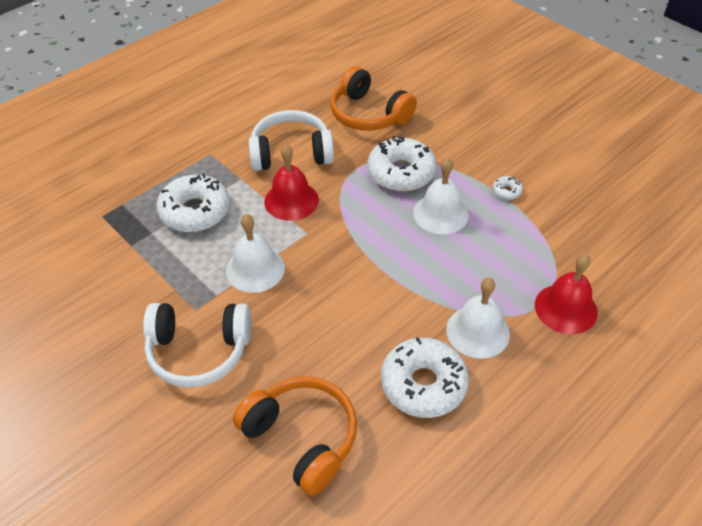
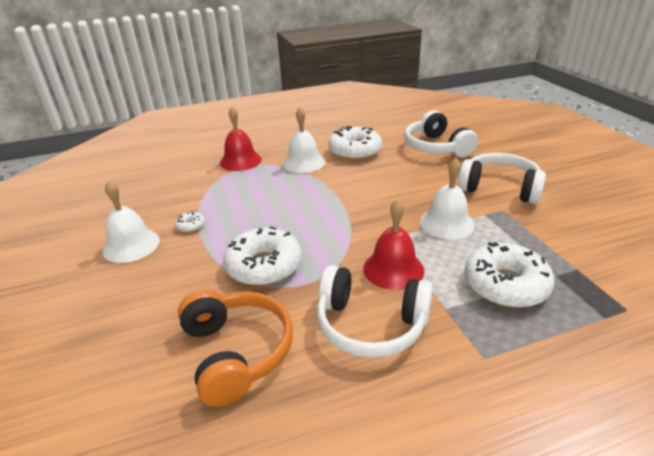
camera: 155 degrees left, 15 degrees down
(302, 438) = (436, 147): orange headphones -> white headphones
(440, 213) = (262, 224): white bell -> white bell (131, 245)

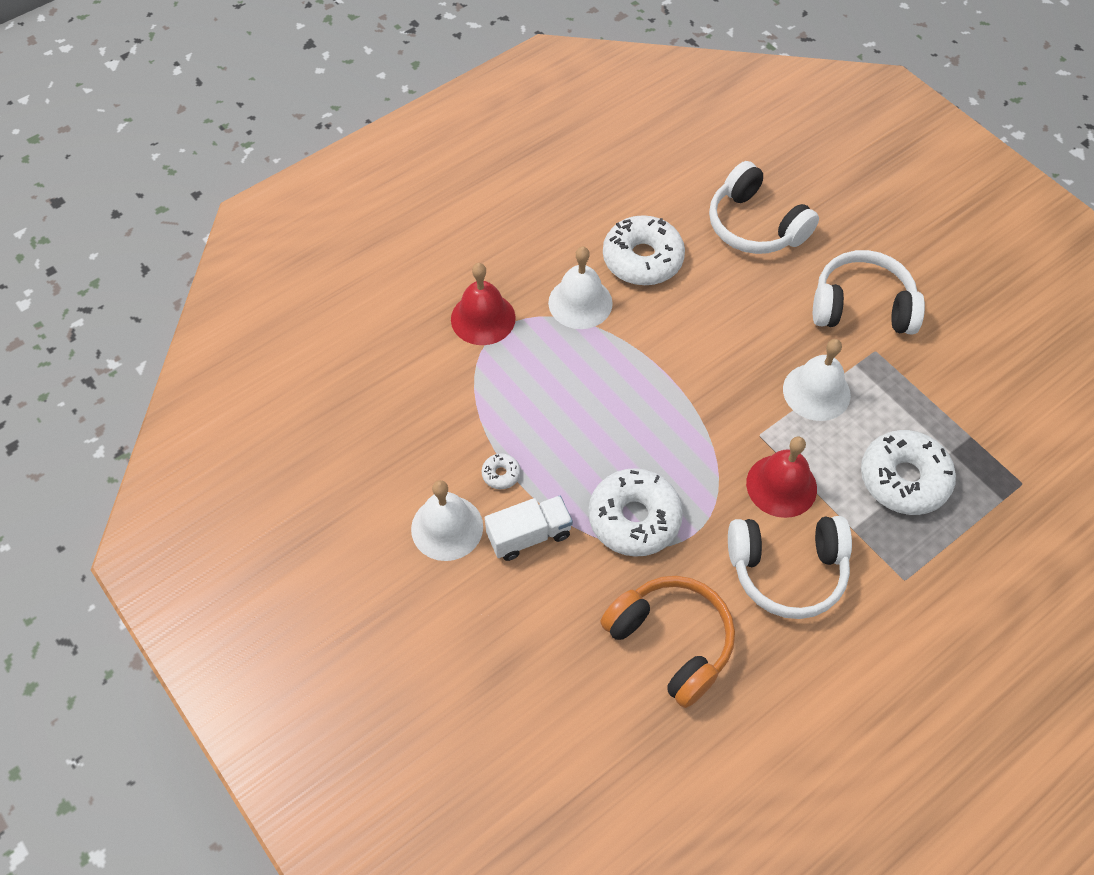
camera: 20 degrees left, 25 degrees up
(181, 260) = (529, 535): none -> white truck

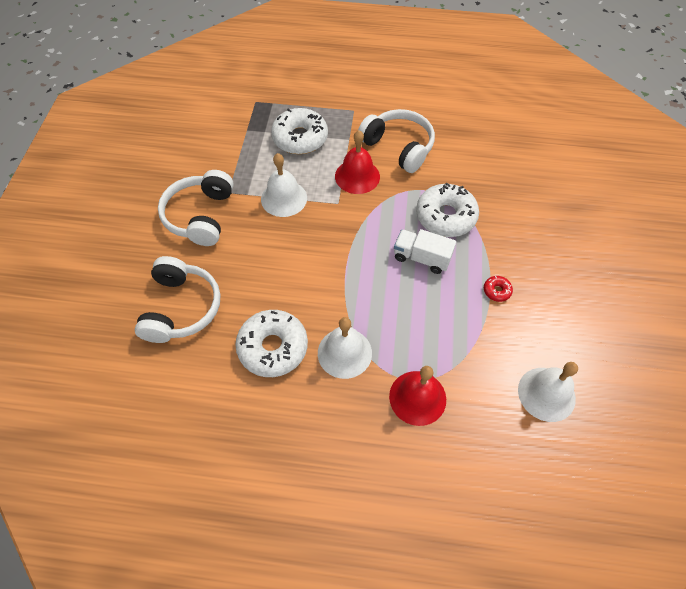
camera: 135 degrees left, 0 degrees up
(447, 527) = (553, 287): white bell -> white bell (546, 394)
(501, 474) = (496, 291): white donut -> red donut
(529, 535) = (509, 250): white truck -> white truck (421, 258)
(671, 642) = (482, 161): orange headphones -> none
(862, 306) = (200, 216): white headphones -> white headphones turned 45 degrees clockwise

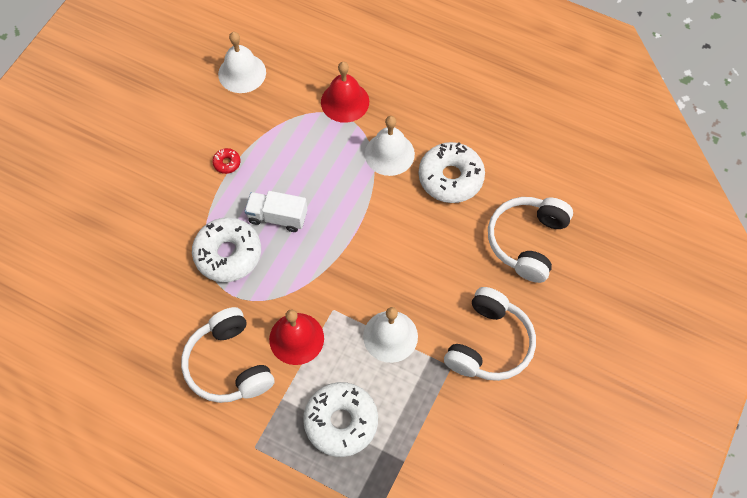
camera: 160 degrees left, 5 degrees up
(421, 258) = (277, 217): white truck -> white truck turned 150 degrees clockwise

